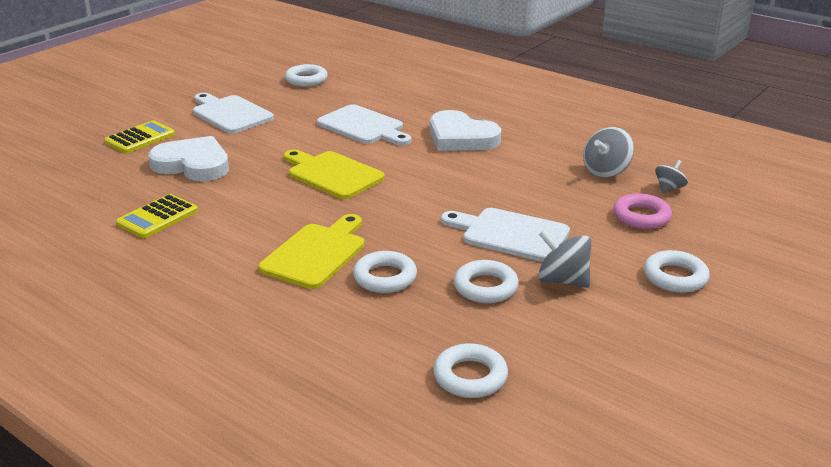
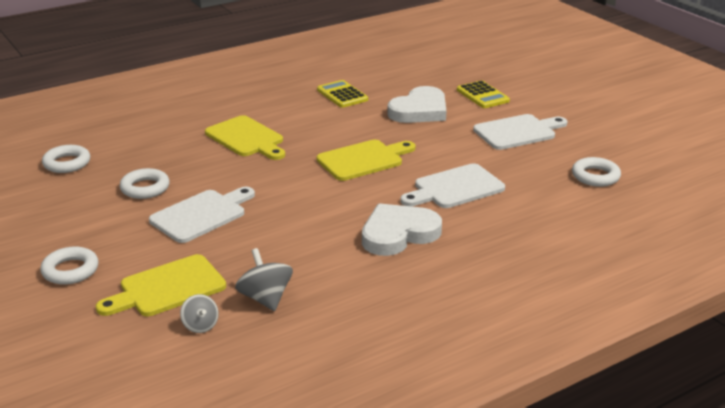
camera: 110 degrees right, 0 degrees up
(385, 277) = (194, 156): white ring -> none
(562, 280) = (120, 219): grey spinning top -> none
(641, 216) = (167, 288): pink ring -> yellow cutting board

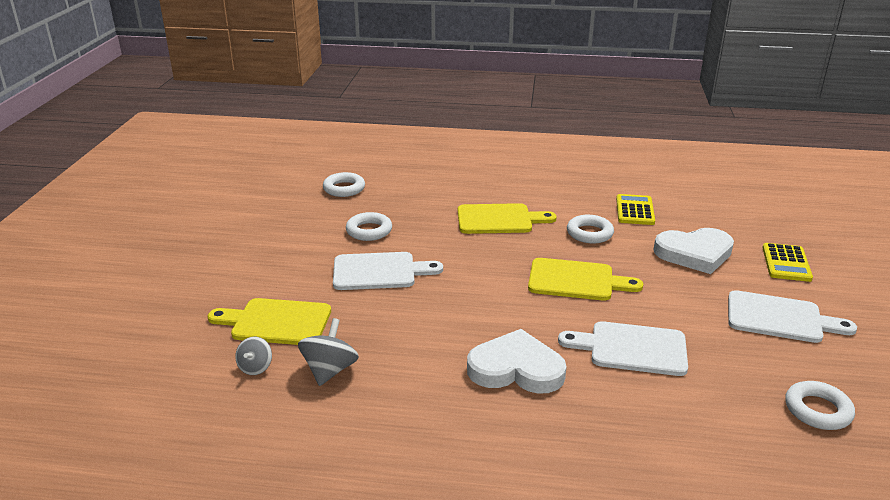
camera: 40 degrees right, 0 degrees up
(70, 270) = (237, 274): white ring -> white ring (589, 233)
(246, 138) = (499, 219): yellow cutting board -> yellow cutting board turned 90 degrees counterclockwise

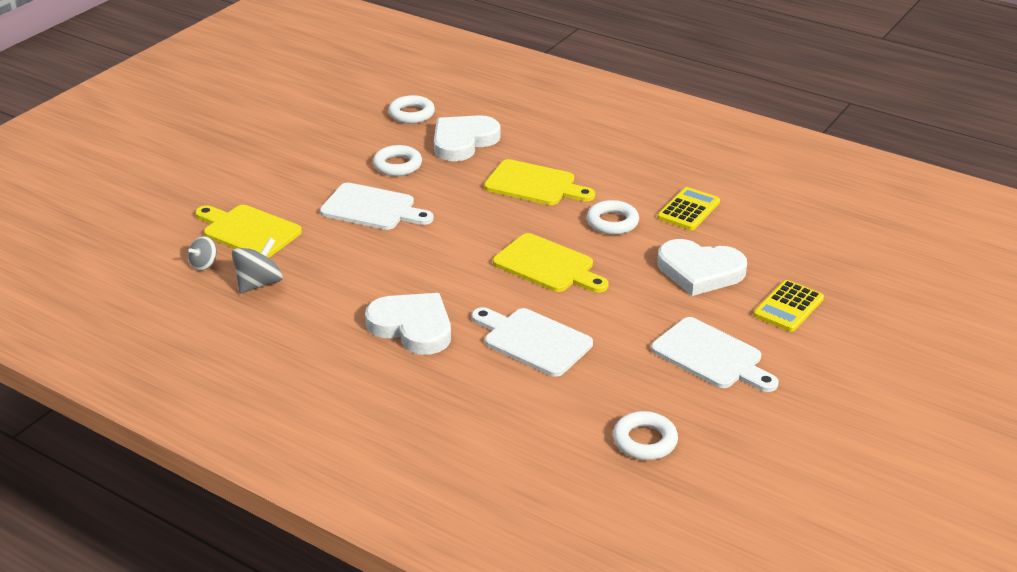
camera: 25 degrees right, 5 degrees up
(408, 200) = (463, 141): none -> white heart

